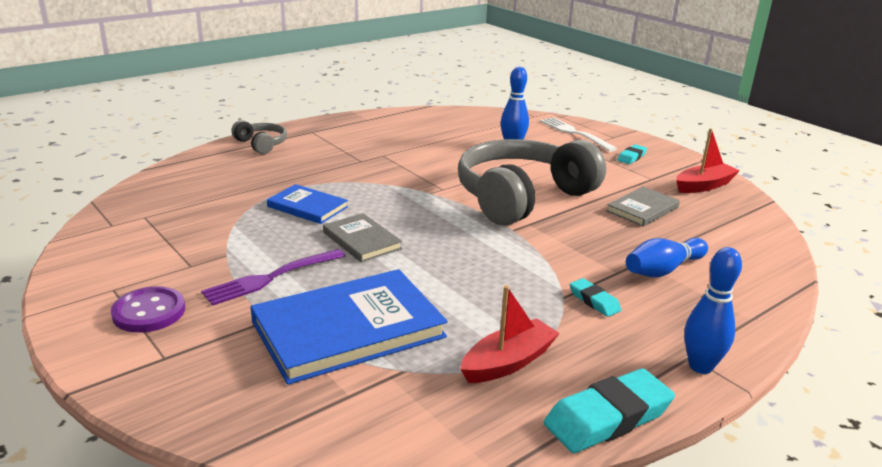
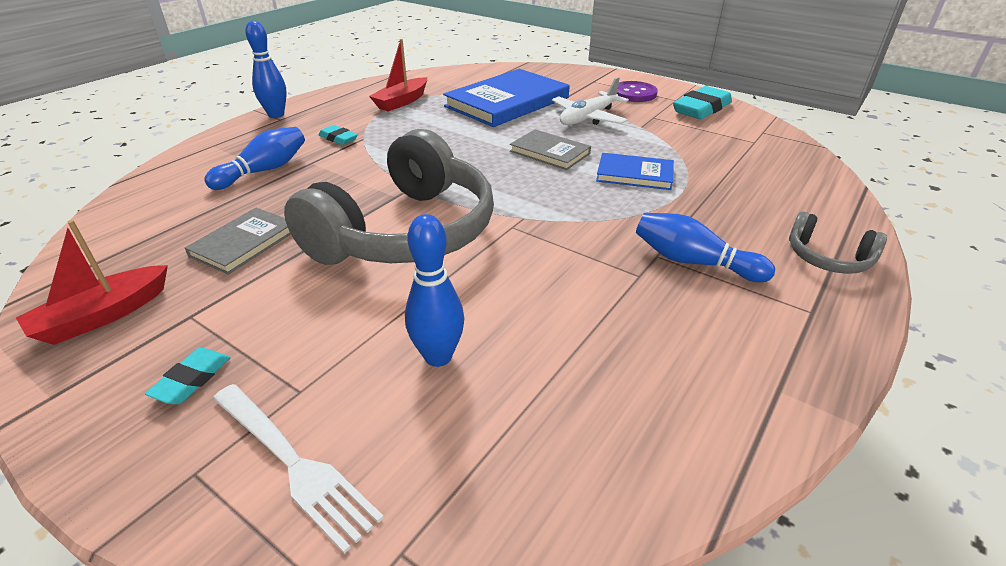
camera: 165 degrees right, 10 degrees up
(270, 278) = (588, 118): purple fork -> white plane
(343, 155) = (693, 262): none -> blue bowling pin
(608, 418) = (345, 90): turquoise eraser -> turquoise eraser (701, 109)

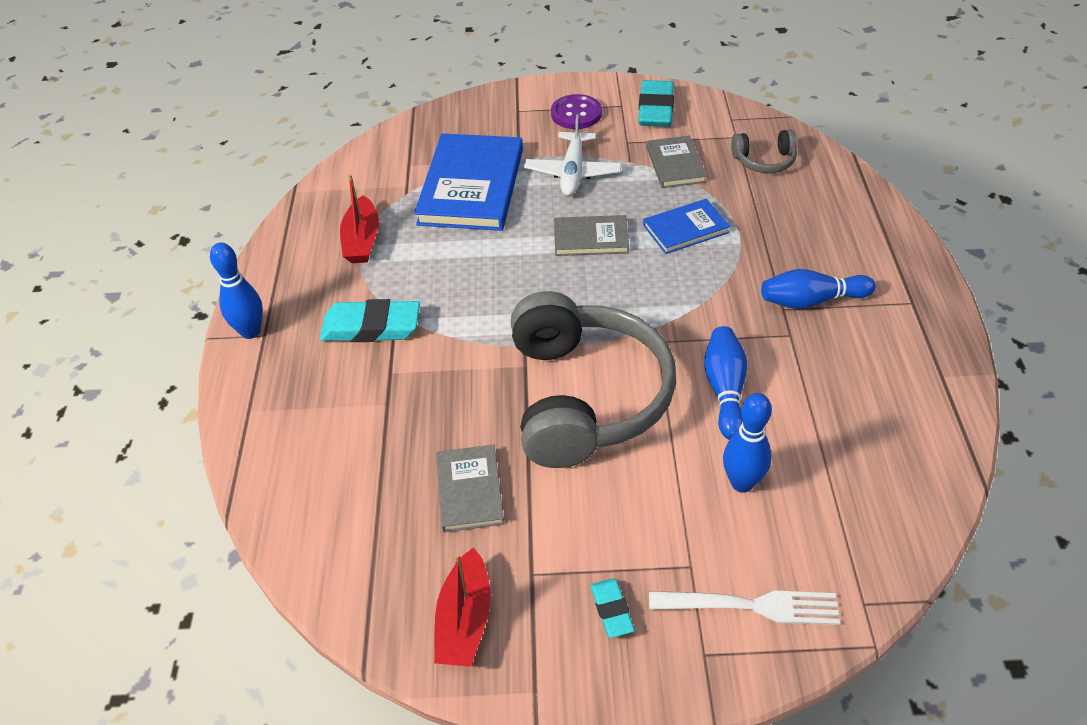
camera: 35 degrees left, 10 degrees up
(264, 170) = (360, 408): blue bowling pin -> blue bowling pin (725, 390)
(338, 138) = (371, 327): turquoise eraser -> turquoise eraser, size x1.89
(677, 139) = (675, 164): none -> grey book
(827, 258) = (885, 247): grey headphones -> grey headphones (764, 161)

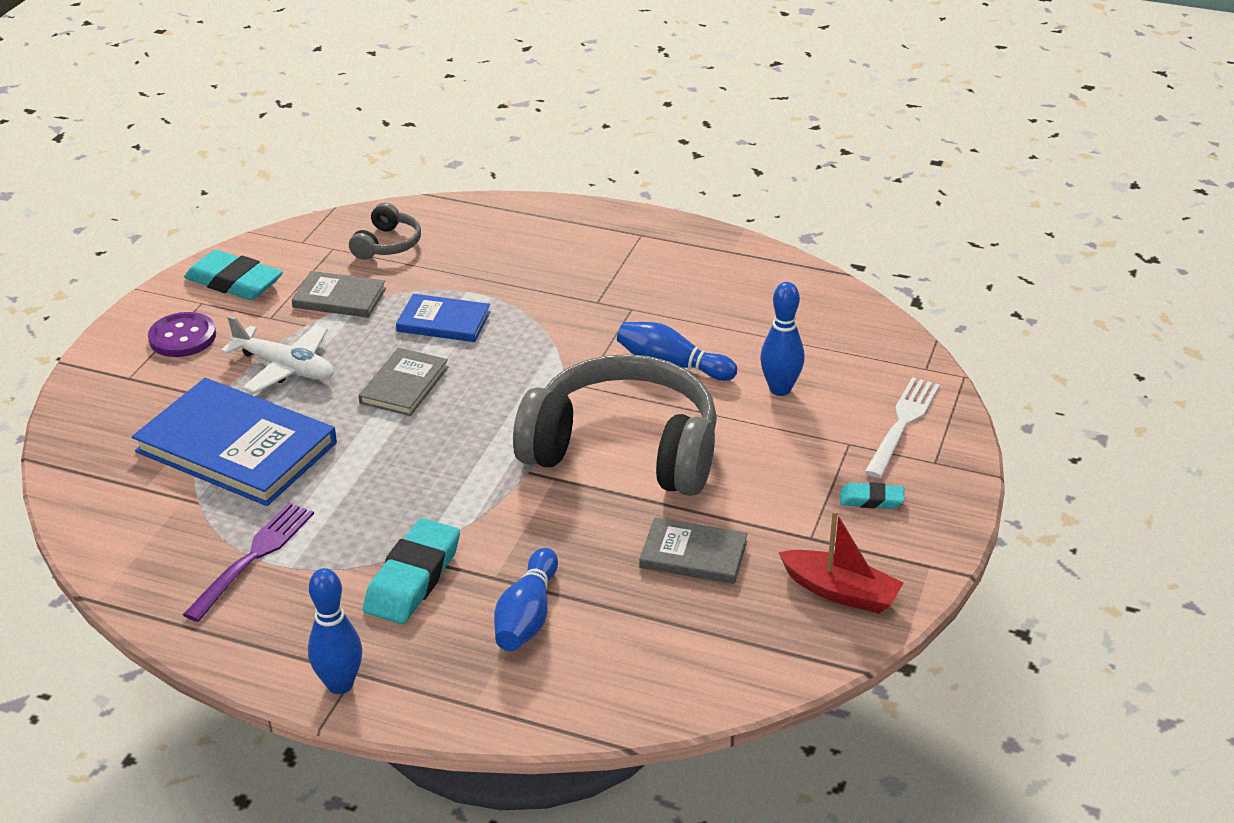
camera: 70 degrees left, 10 degrees down
(362, 240) = (254, 557): red boat -> purple fork
(685, 229) = (443, 322): blue book -> blue book turned 75 degrees counterclockwise
(811, 301) = (599, 283): blue bowling pin -> blue bowling pin (527, 616)

